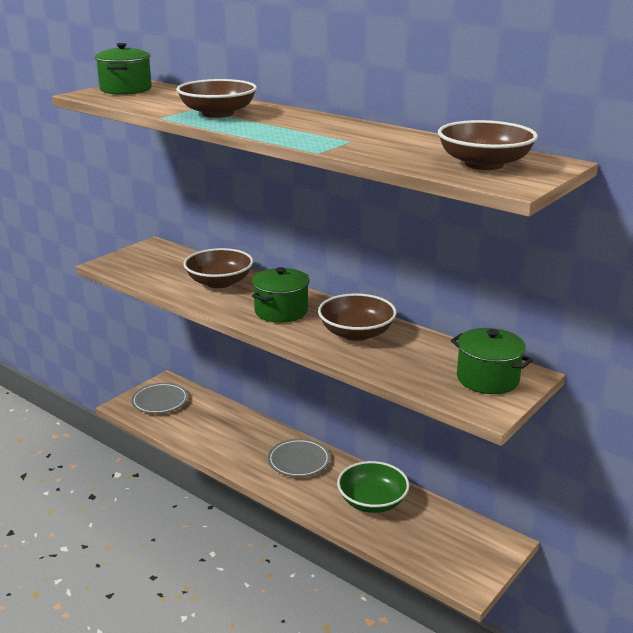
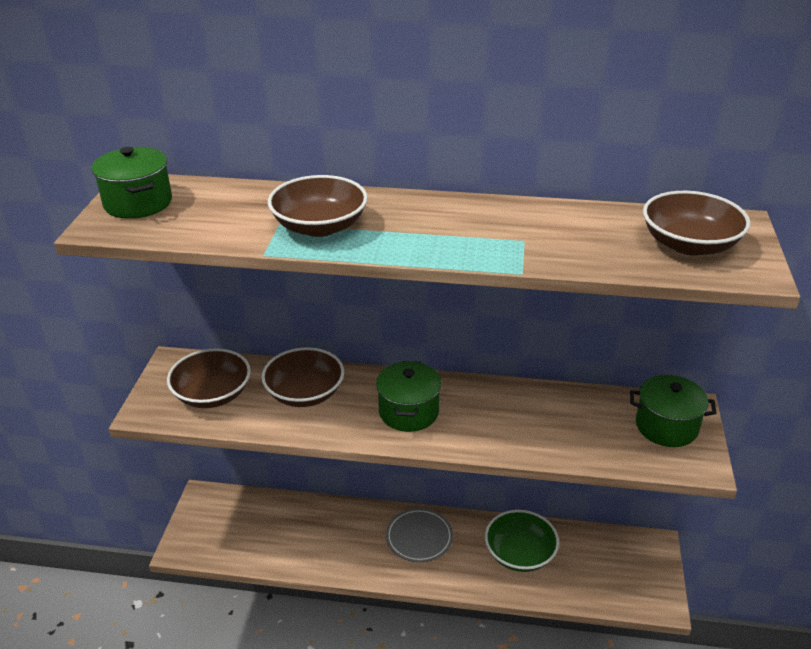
camera: 30 degrees left, 10 degrees up
(160, 401) = (217, 525): grey plate -> none
(356, 333) = (507, 413): brown bowl -> brown bowl (212, 394)

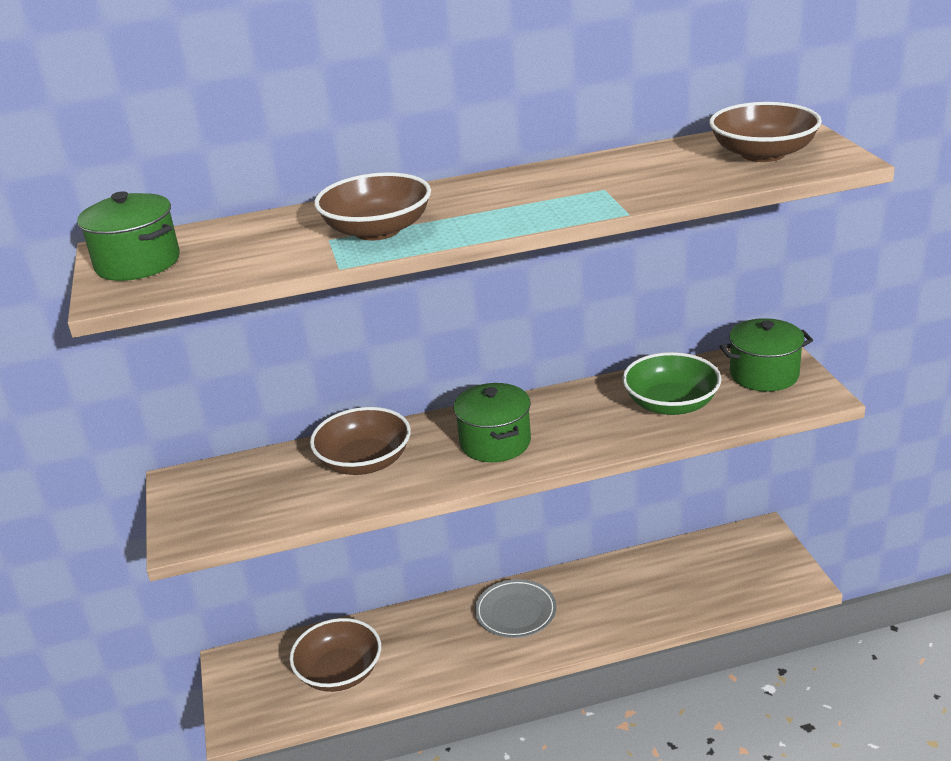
camera: 20 degrees left, 5 degrees down
(212, 394) = (254, 496): brown bowl -> brown bowl (339, 672)
(520, 553) = (633, 588): green bowl -> green bowl (671, 404)

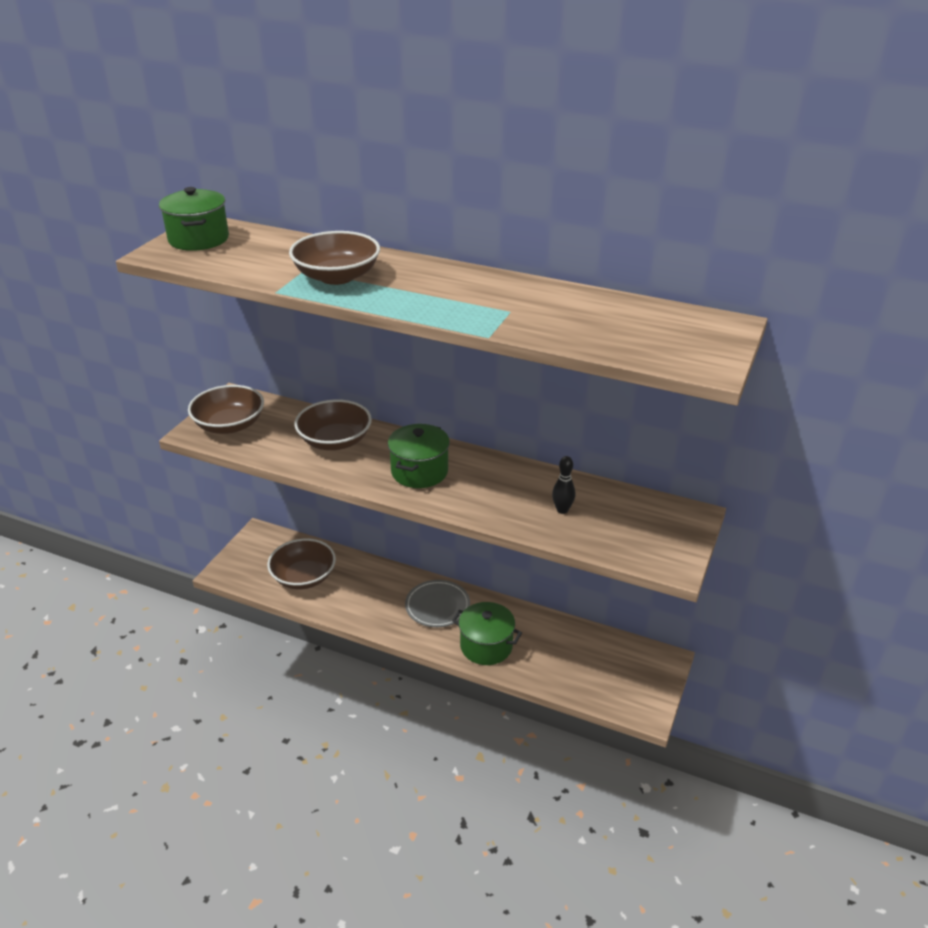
camera: 35 degrees right, 5 degrees up
(671, 404) = (562, 510): green bowl -> black bowling pin
(763, 154) = (664, 335): brown bowl -> brown bowl (229, 425)
(764, 374) = (658, 526): green pot -> green pot (486, 646)

